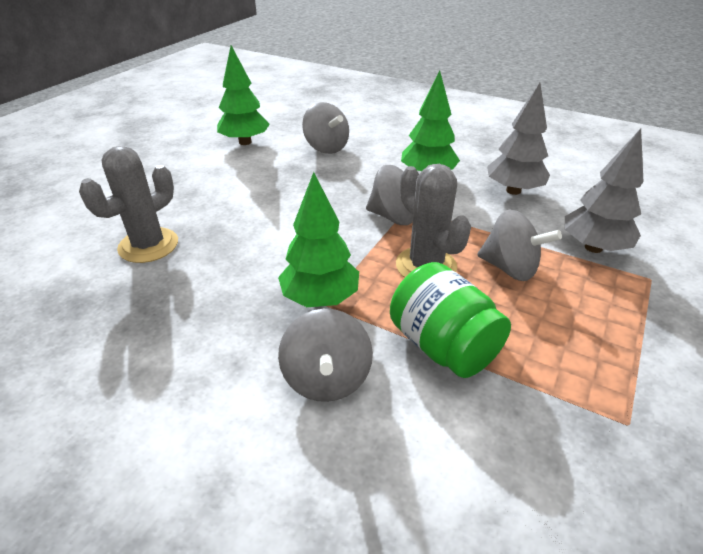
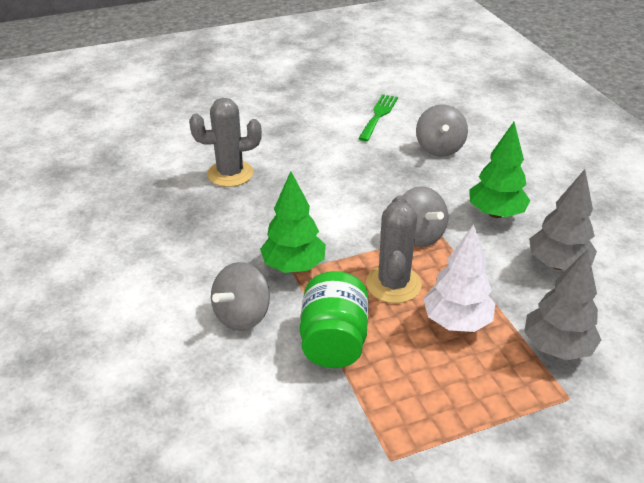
camera: 40 degrees right, 0 degrees up
(245, 142) = (378, 115): green tree -> green fork
(510, 268) = (456, 321): grey spinning top -> white tree

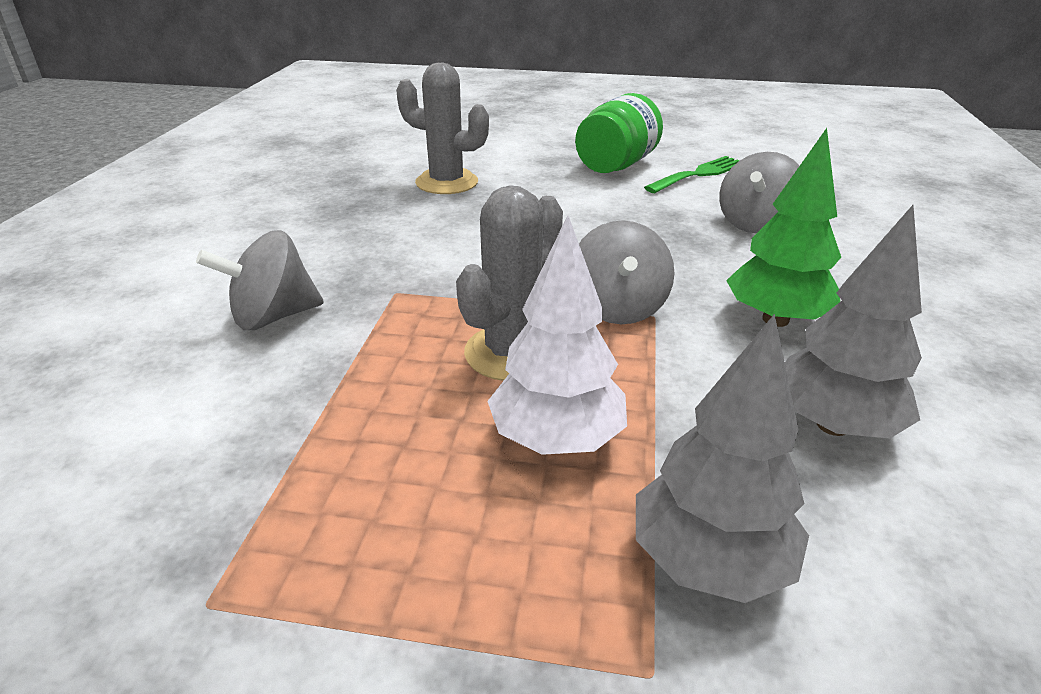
camera: 30 degrees right, 5 degrees down
(294, 266) = (403, 288): green tree -> none
(334, 341) = (344, 390): green jar -> green jar (616, 165)

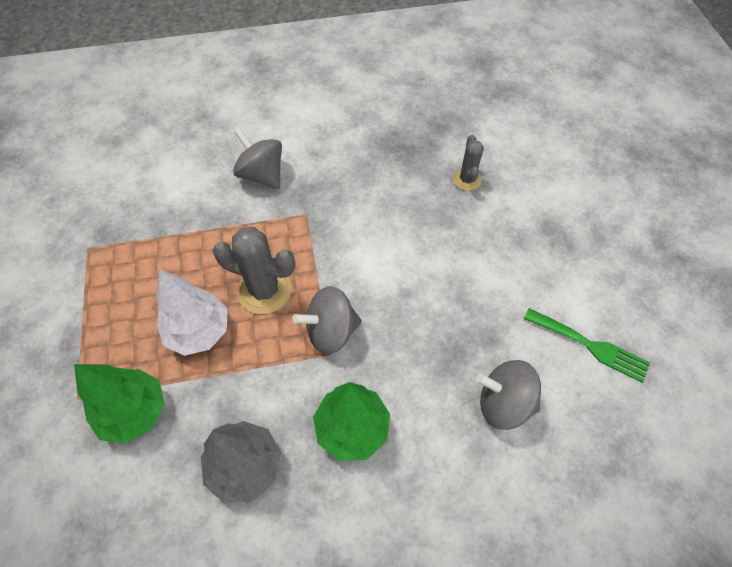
camera: 70 degrees right, 25 degrees up
(447, 182) = (467, 180): grey cactus -> grey cactus, size x0.59
(616, 165) = (570, 278): green jar -> none
(708, 561) = (134, 412): grey tree -> green tree

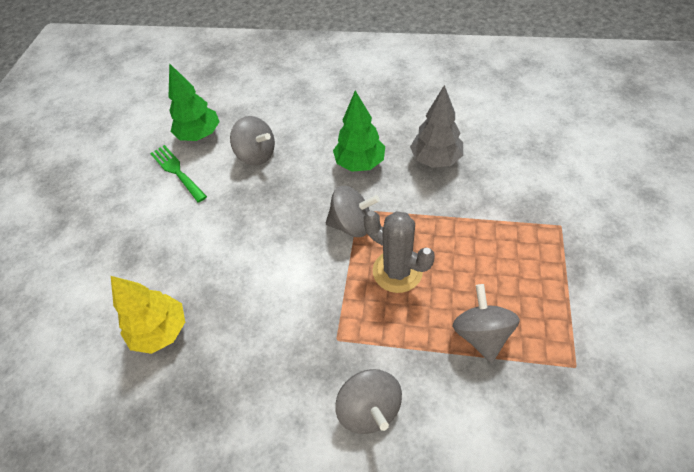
camera: 155 degrees left, 5 degrees down
(134, 412) = (513, 206): green tree -> green tree (199, 135)
(172, 252) = (481, 334): none -> grey spinning top
(199, 332) = (460, 251): white tree -> none
(467, 180) = (160, 331): grey cactus -> yellow tree

